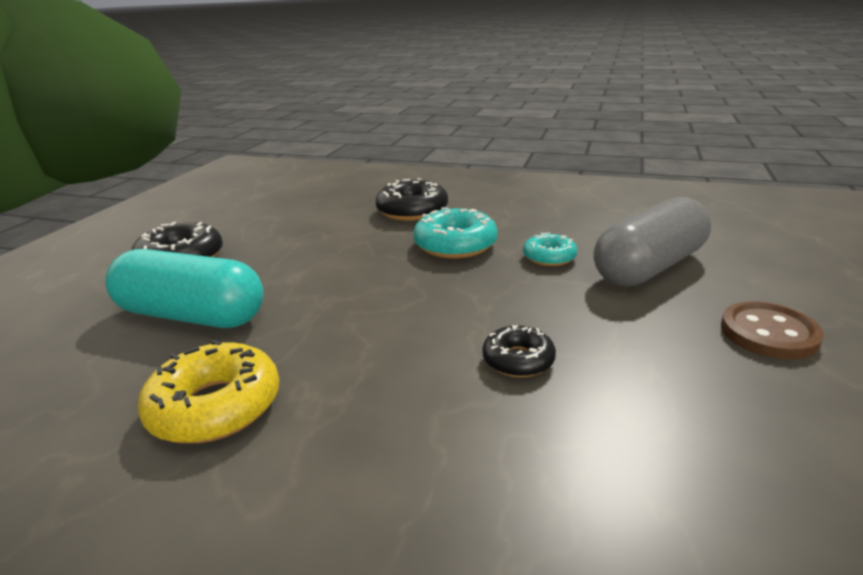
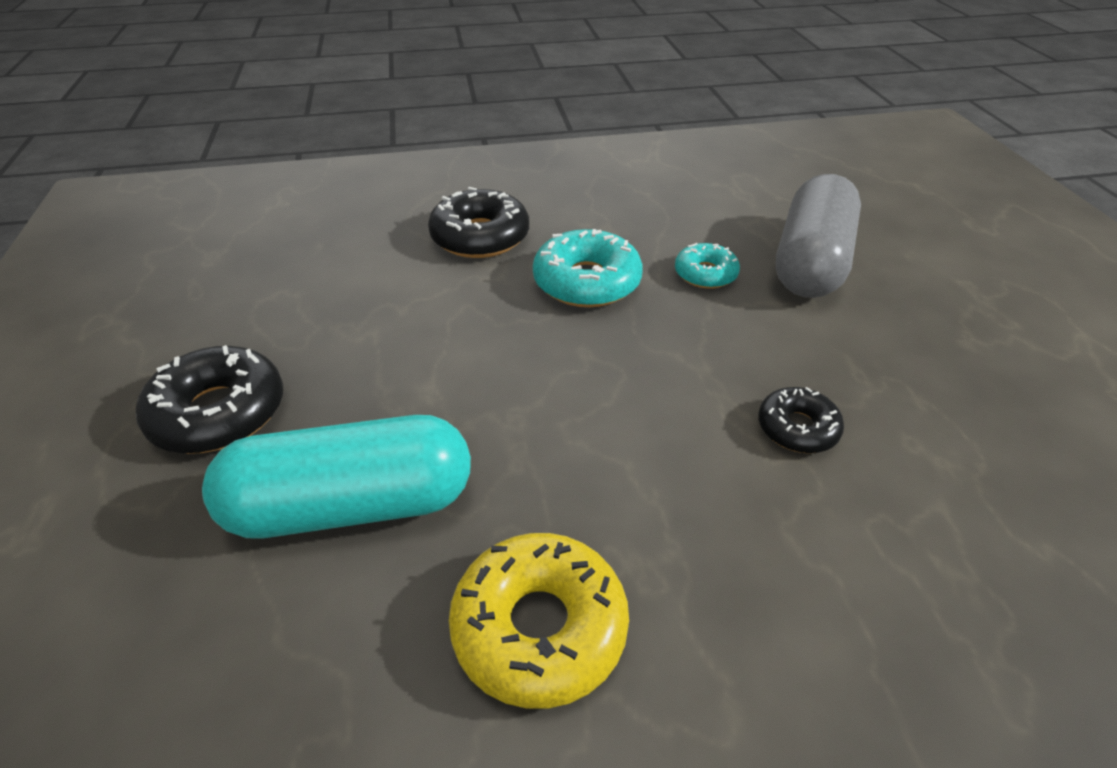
camera: 30 degrees left, 15 degrees up
(768, 333) = (967, 319): brown button -> none

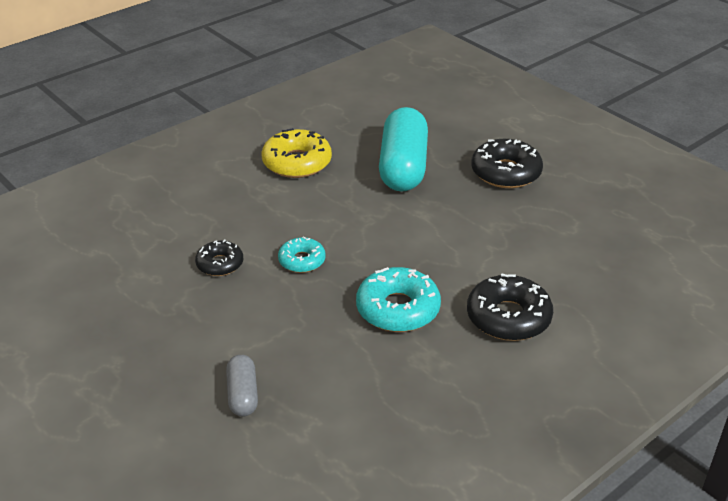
camera: 150 degrees right, 5 degrees down
(352, 505) = (403, 167): turquoise capsule -> turquoise capsule turned 45 degrees counterclockwise
(705, 274) = (319, 349): turquoise donut -> turquoise donut (302, 261)
(811, 262) = (242, 394): grey capsule -> grey capsule, size x0.49

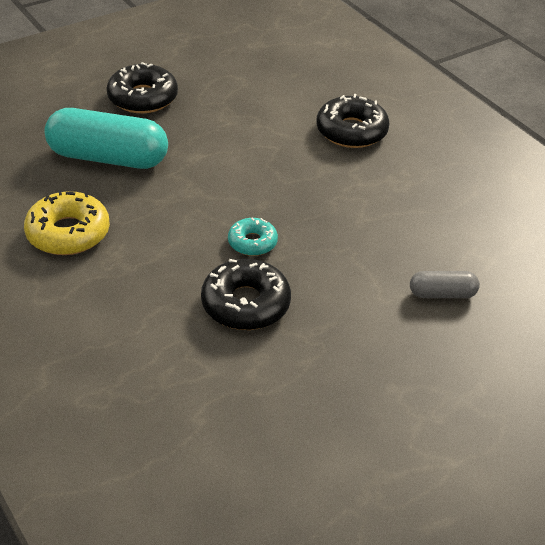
camera: 85 degrees left, 5 degrees up
(220, 264) = (245, 304): black donut -> black donut, size x1.68
(398, 309) = (334, 188): turquoise donut -> none

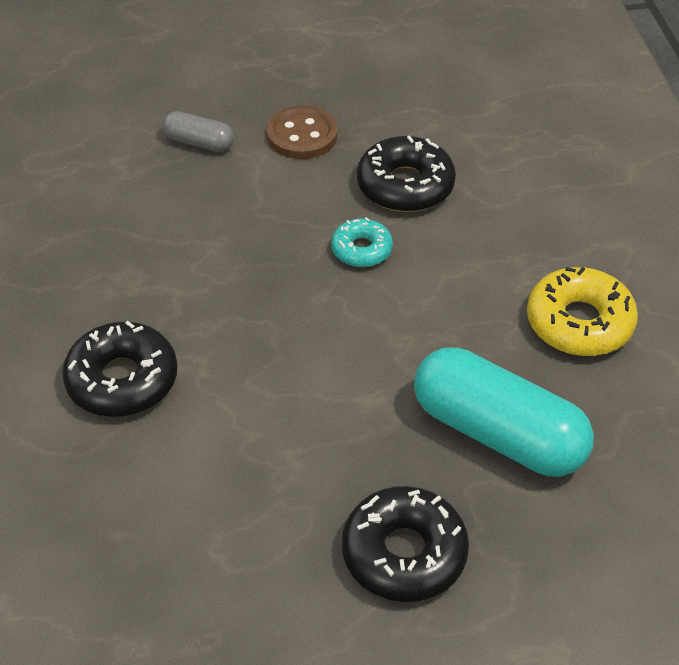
camera: 155 degrees left, 5 degrees up
(362, 326) = (302, 135): none -> brown button

